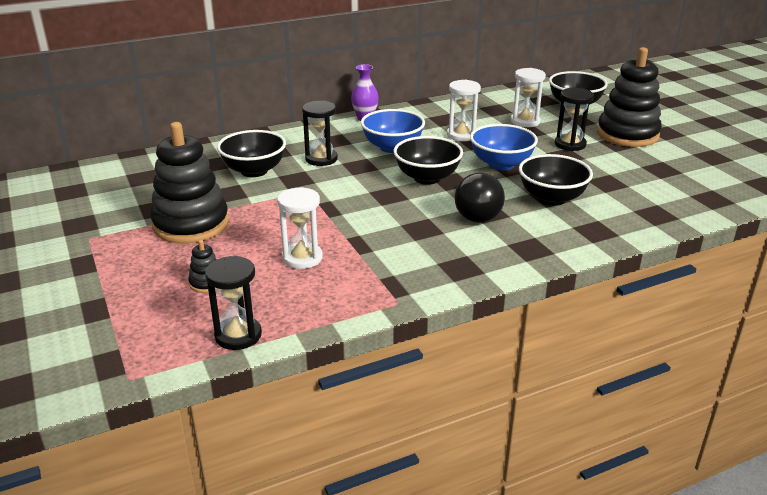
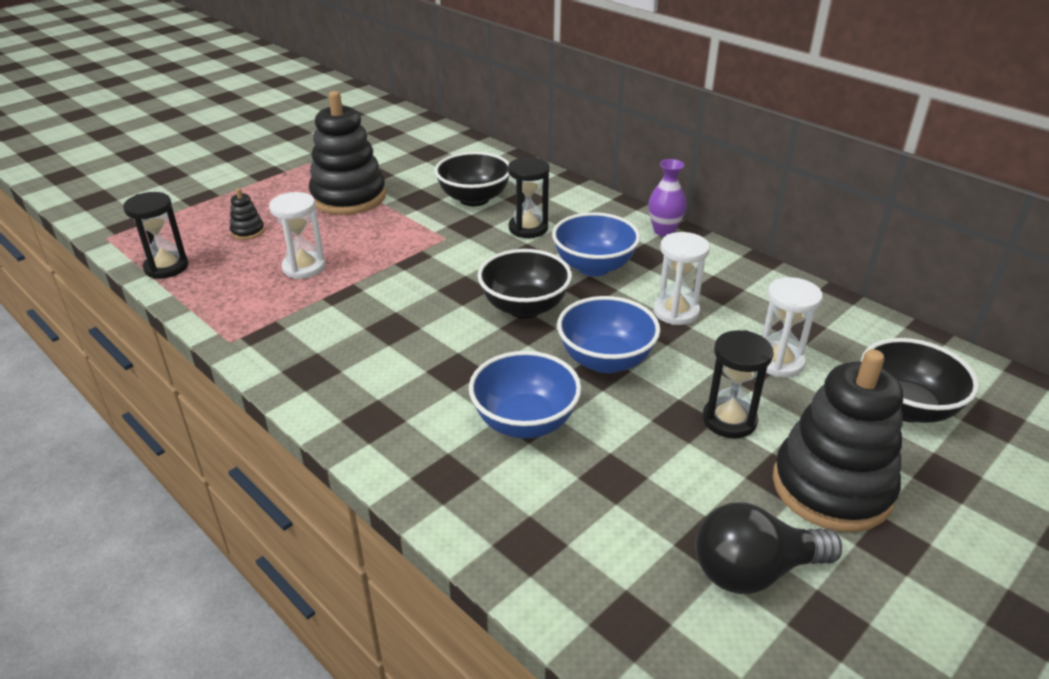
camera: 70 degrees right, 5 degrees up
(478, 213) = (450, 362): black light bulb -> black light bulb (754, 571)
(551, 198) = (525, 422): black bowl -> blue bowl

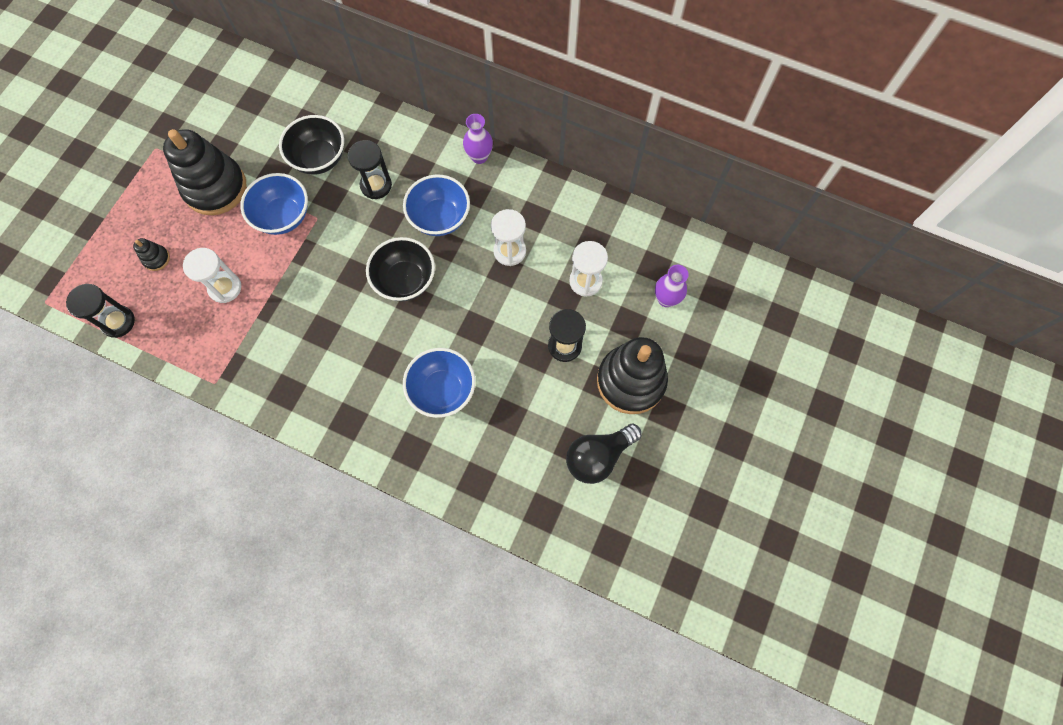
camera: 20 degrees left, 35 degrees up
(605, 360) = (476, 317): blue bowl -> blue bowl (283, 216)
(905, 407) = (666, 299): black bowl -> purple vase

